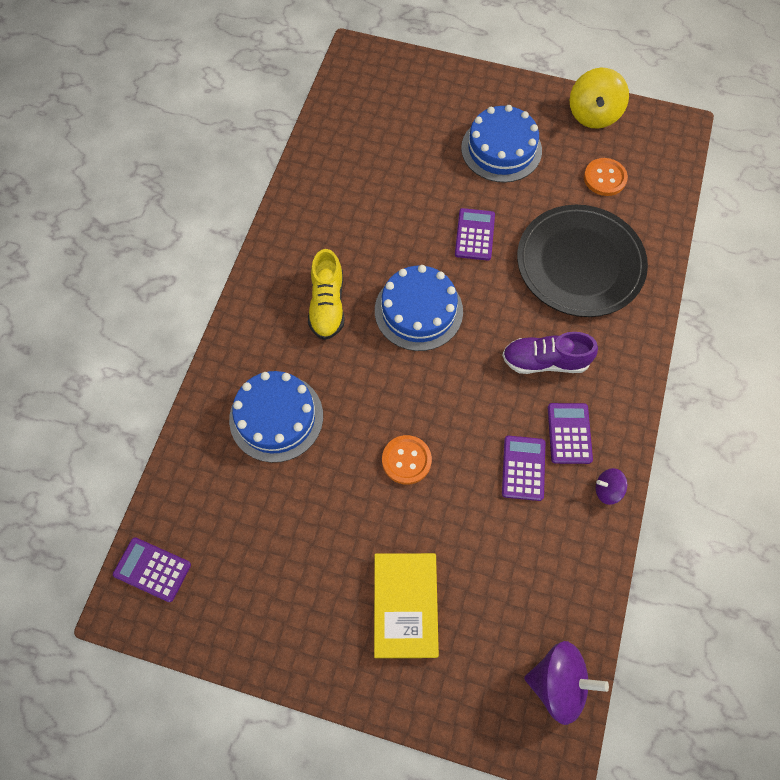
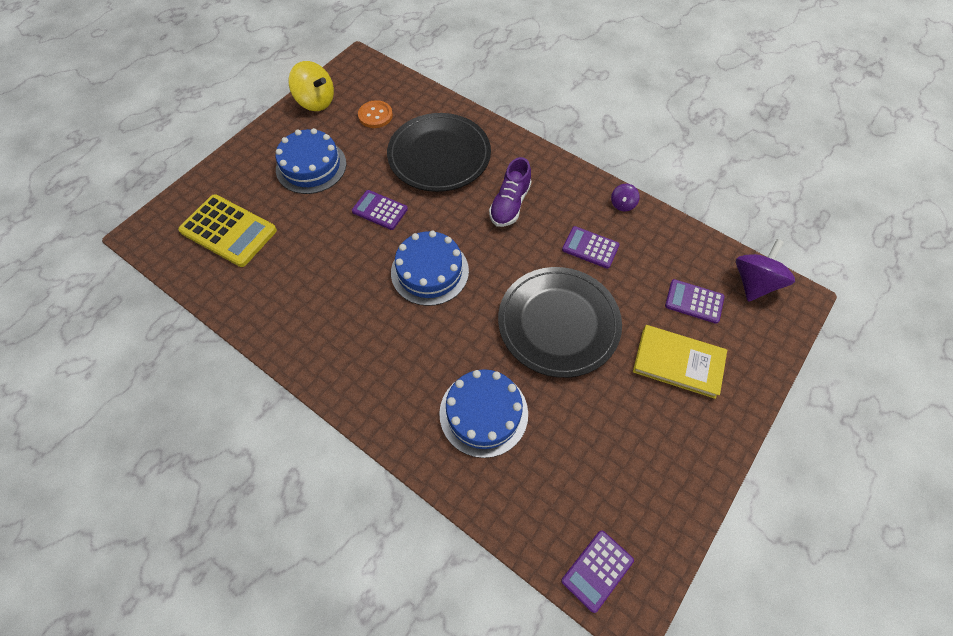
camera: 70 degrees left, 5 degrees down
(327, 305) = (392, 338): yellow shoe -> none
(389, 117) = (228, 231): none -> yellow calculator
(406, 460) = (558, 323): orange button -> black plate
(569, 433) = (572, 210): purple calculator -> purple calculator (694, 301)

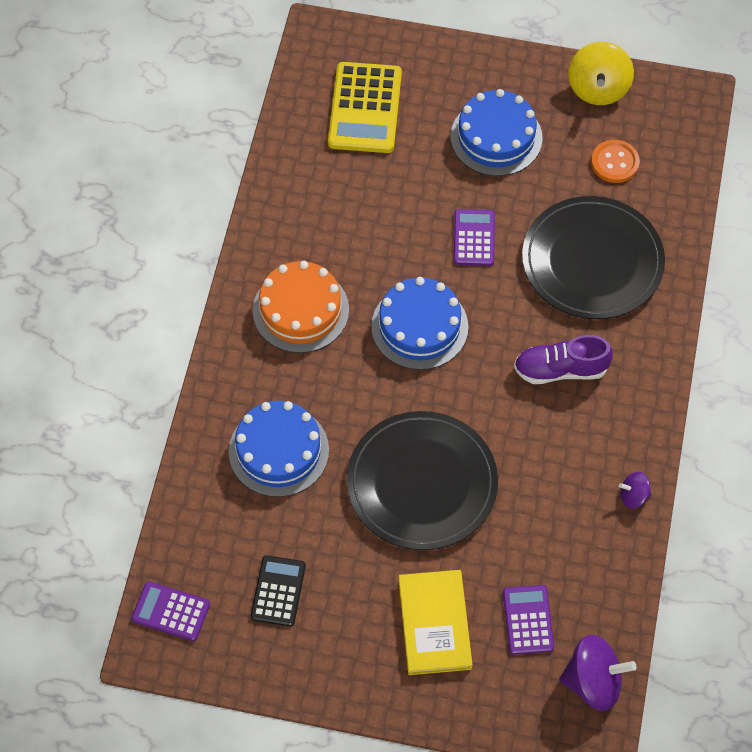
camera: 65 degrees right, 0 degrees up
(368, 344) = (300, 310): none -> orange cake
(590, 247) = (545, 481): purple calculator -> none
(610, 467) = (278, 591): none -> black calculator

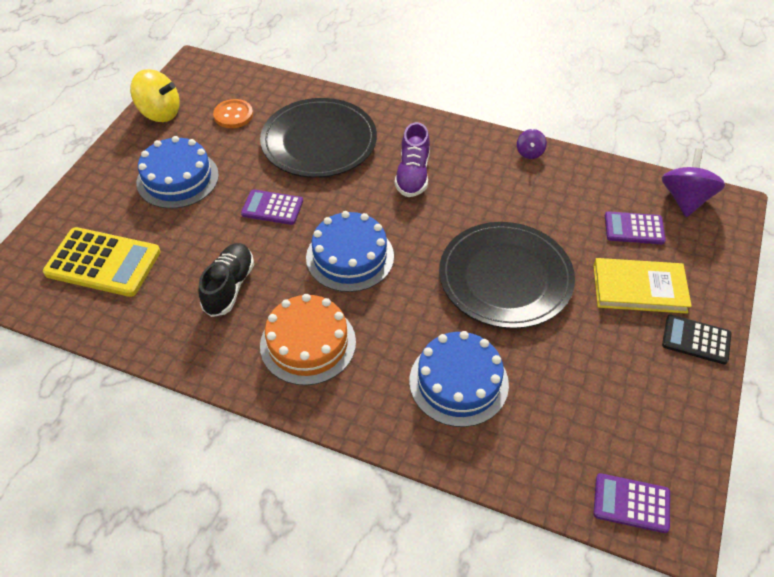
camera: 80 degrees left, 10 degrees down
(171, 611) = (631, 503): purple calculator -> purple calculator turned 75 degrees clockwise
(278, 591) = (608, 402): black calculator -> black calculator (696, 340)
(356, 225) = (229, 287): none -> black shoe

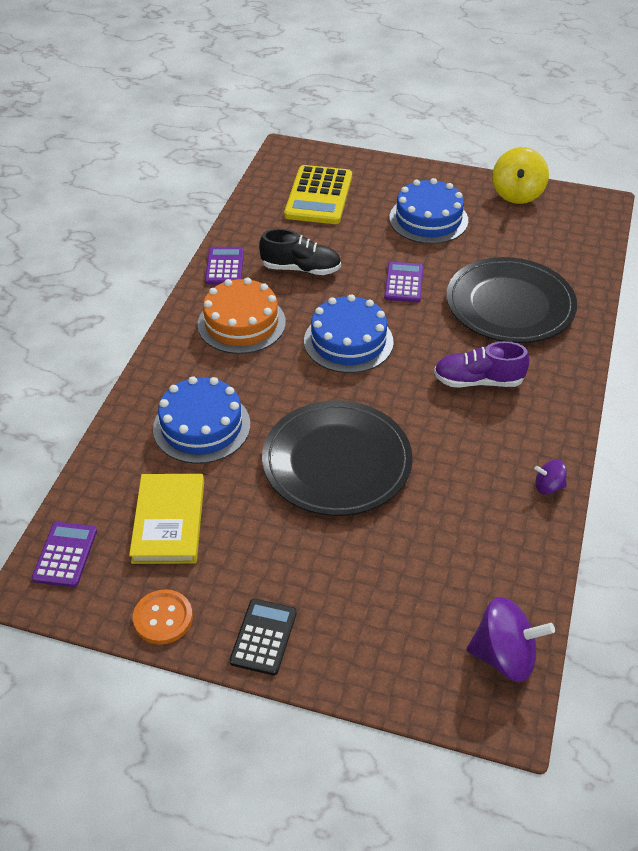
camera: 85 degrees right, 5 degrees down
(233, 115) = (531, 240): orange button -> orange button (163, 618)
(634, 228) = (435, 590): purple calculator -> purple calculator (224, 266)
(639, 288) = (336, 586): yellow book -> yellow book (169, 521)

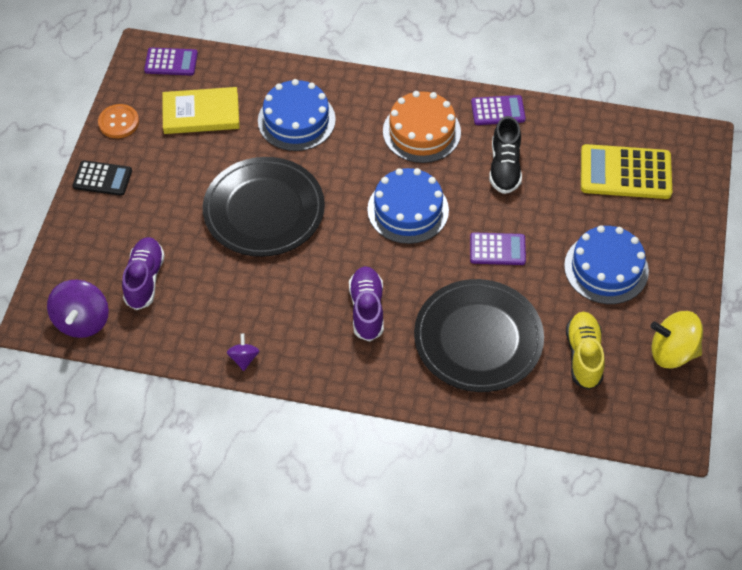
camera: 85 degrees right, 10 degrees up
(437, 585) = (145, 279): none -> purple shoe
(525, 242) = (583, 356): none -> yellow shoe

